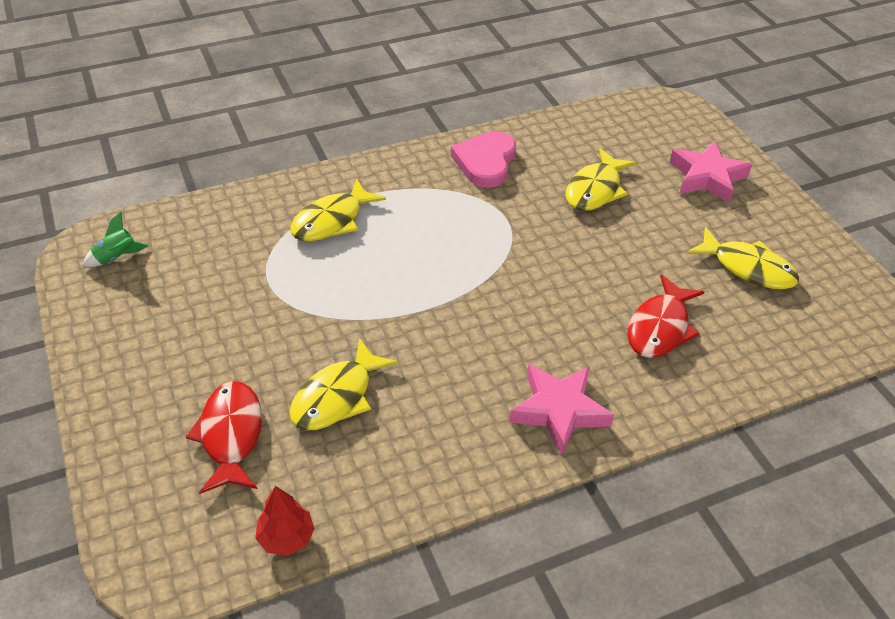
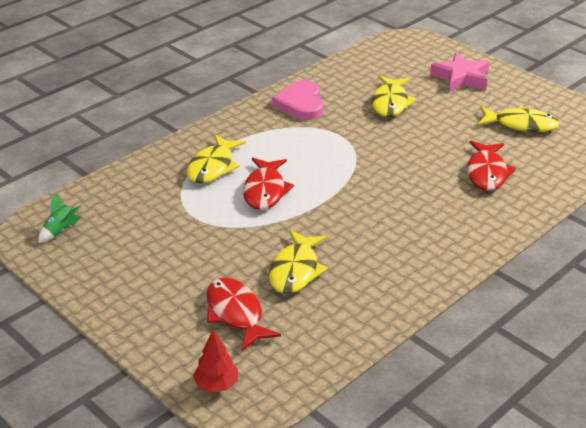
camera: 20 degrees left, 10 degrees down
(286, 537) = (319, 359): red tree -> red tree (216, 384)
(370, 271) = (265, 191): none -> red fish
(559, 410) = (452, 237): pink star -> none

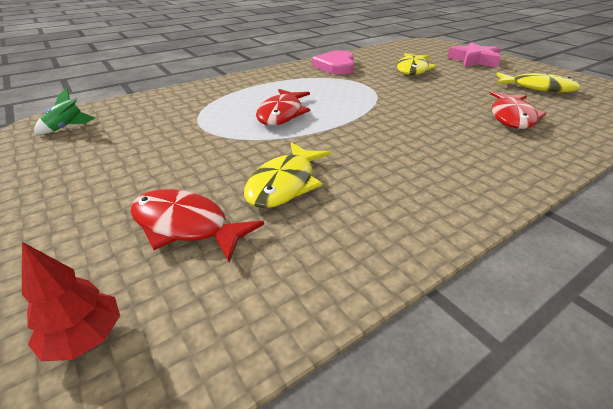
camera: 10 degrees right, 0 degrees up
(213, 167) = (242, 95): yellow fish -> none
(236, 313) = (186, 226): red fish -> red fish turned 45 degrees counterclockwise

